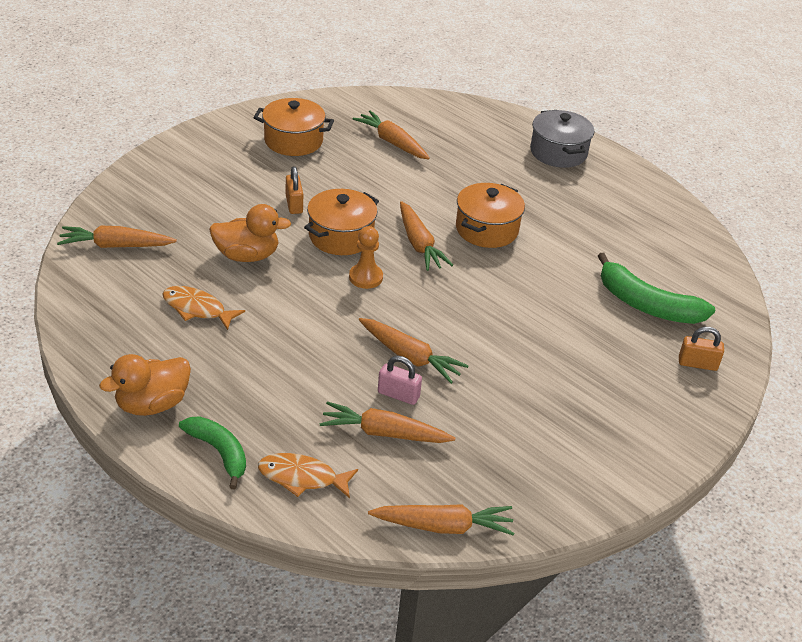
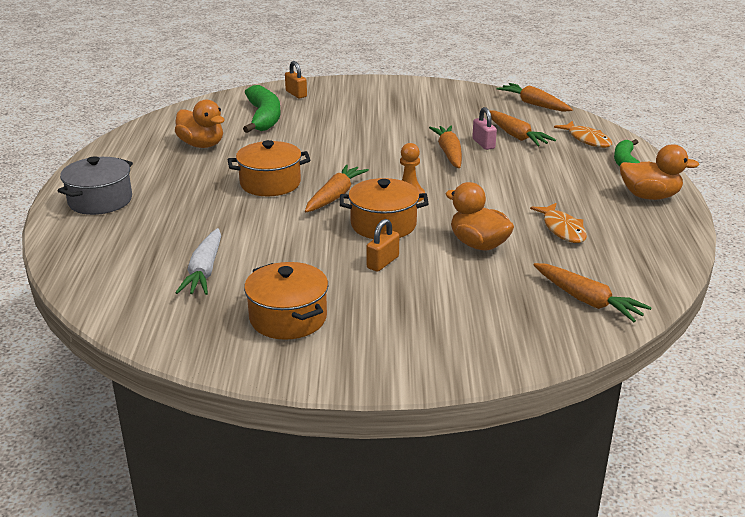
camera: 130 degrees left, 10 degrees down
(392, 142) = (204, 271): orange carrot -> white carrot
(616, 239) = (202, 145): none -> orange duck

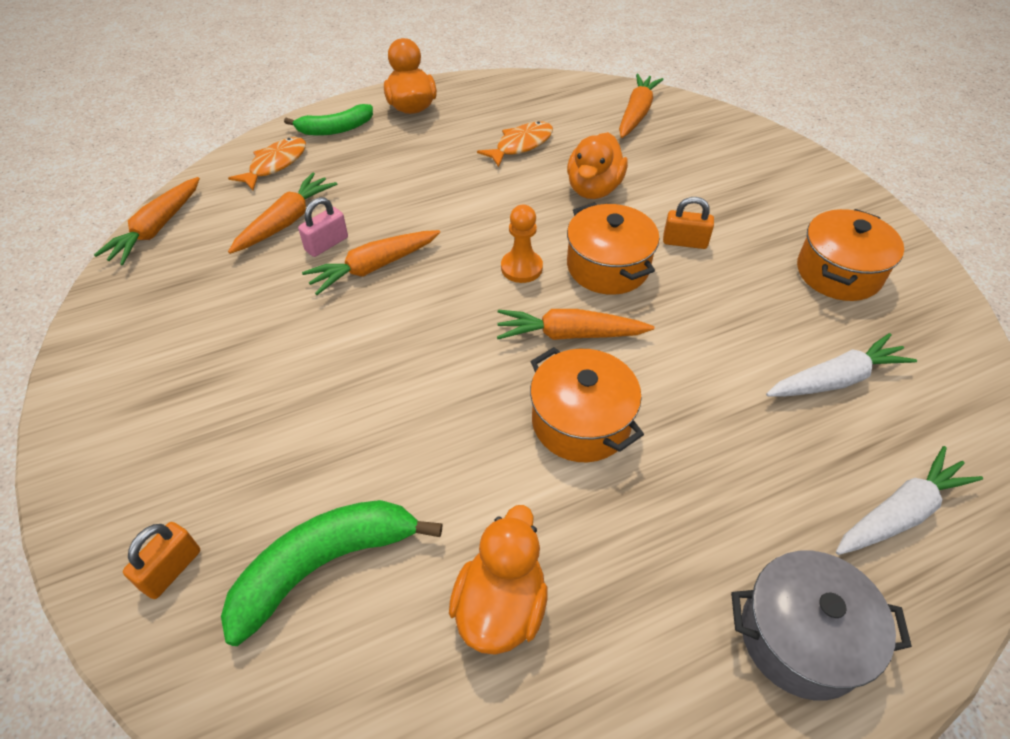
camera: 115 degrees left, 20 degrees up
(108, 251) = (900, 512): none -> white carrot

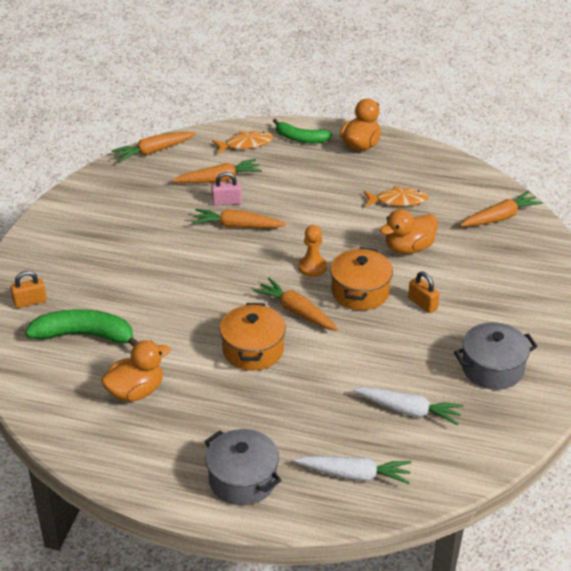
camera: 40 degrees right, 10 degrees down
(838, 272) = (492, 368): orange pot -> grey pot

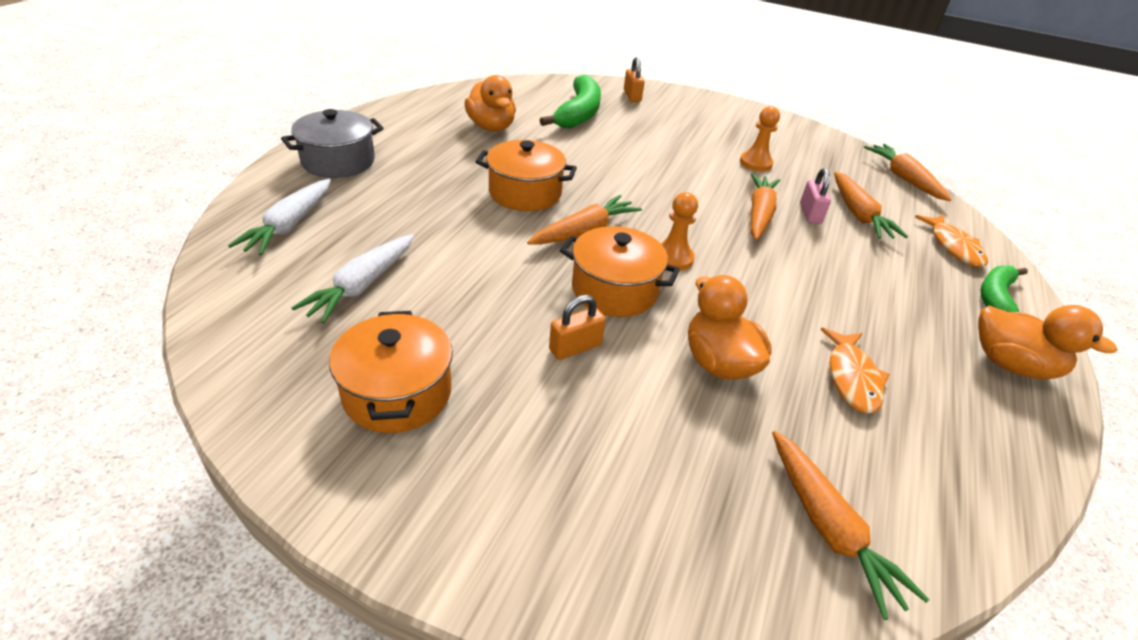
camera: 95 degrees right, 0 degrees up
(154, 224) = (755, 163): none -> orange pawn
(492, 368) = (397, 393): grey pot -> orange pot

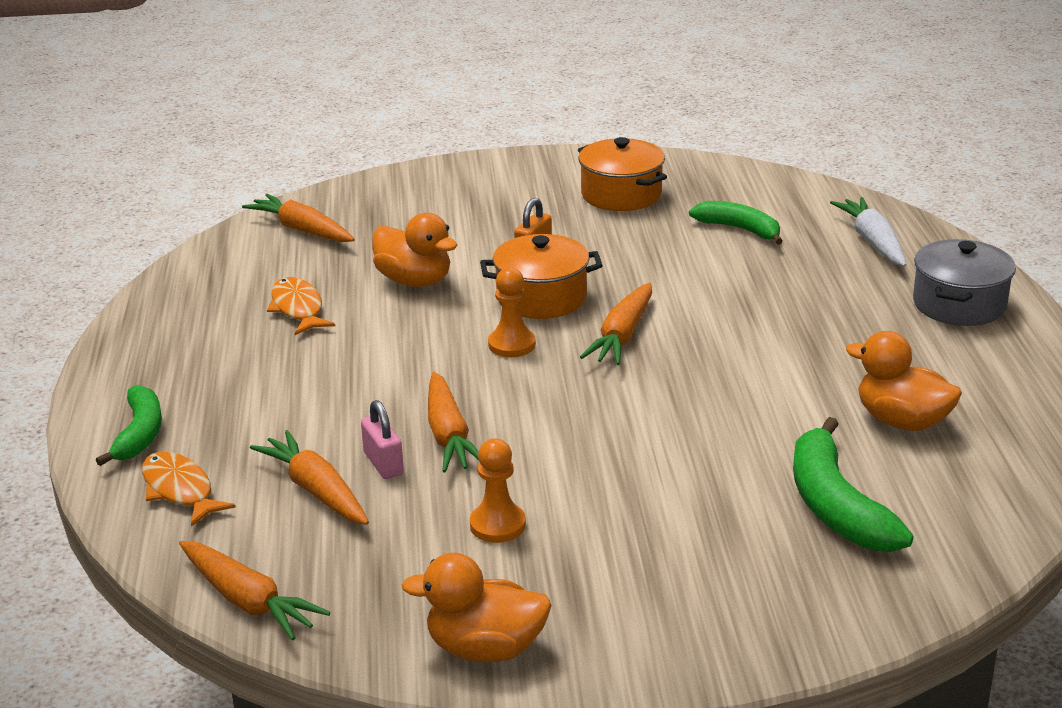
camera: 155 degrees right, 10 degrees down
(362, 285) = (740, 229): white carrot -> green banana
(525, 193) = (731, 350): orange pot -> none
(632, 96) = (812, 597): orange padlock -> none
(1011, 364) = (142, 370): orange duck -> orange duck (485, 649)

